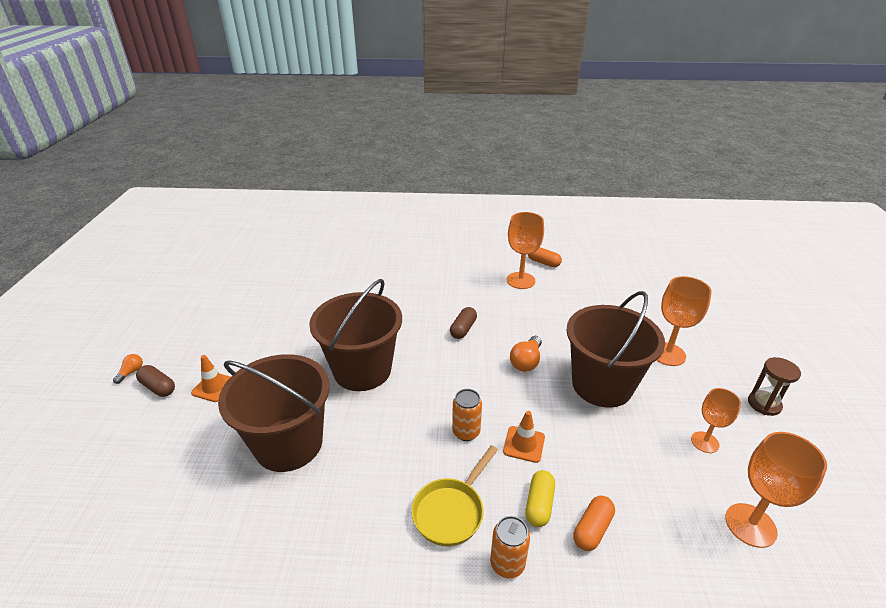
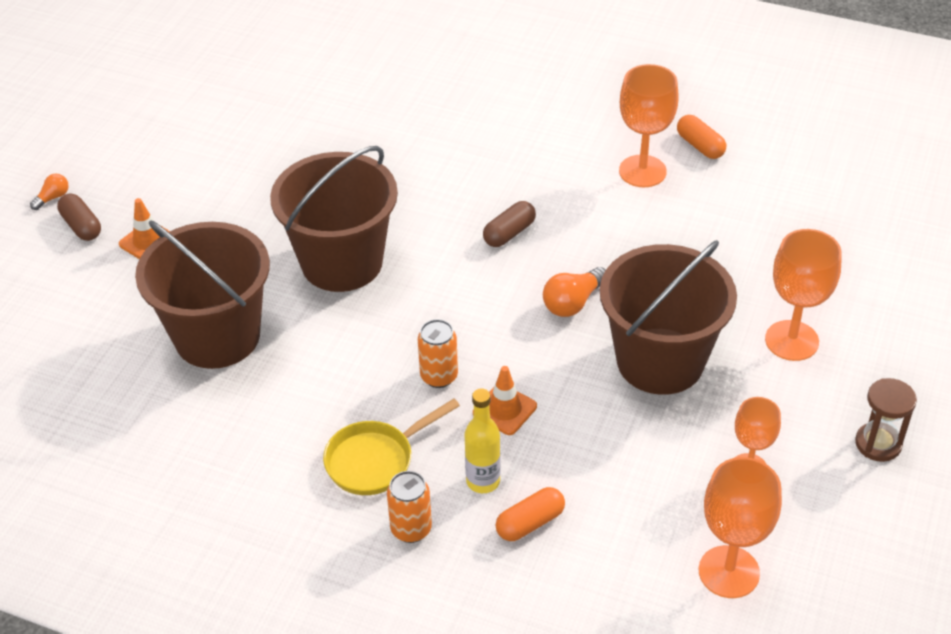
camera: 20 degrees right, 10 degrees up
(539, 504) = (483, 481): yellow capsule -> yellow bottle

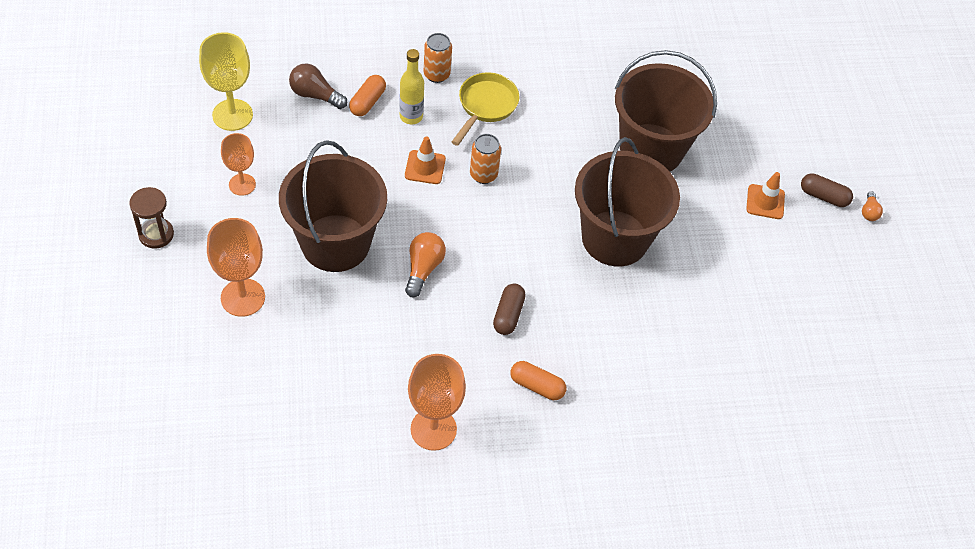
camera: 145 degrees right, 10 degrees up
(598, 560) = (315, 95): none -> brown light bulb
(700, 146) = (395, 484): orange capsule -> orange capsule (537, 386)
(729, 572) = (232, 115): orange goblet -> yellow goblet

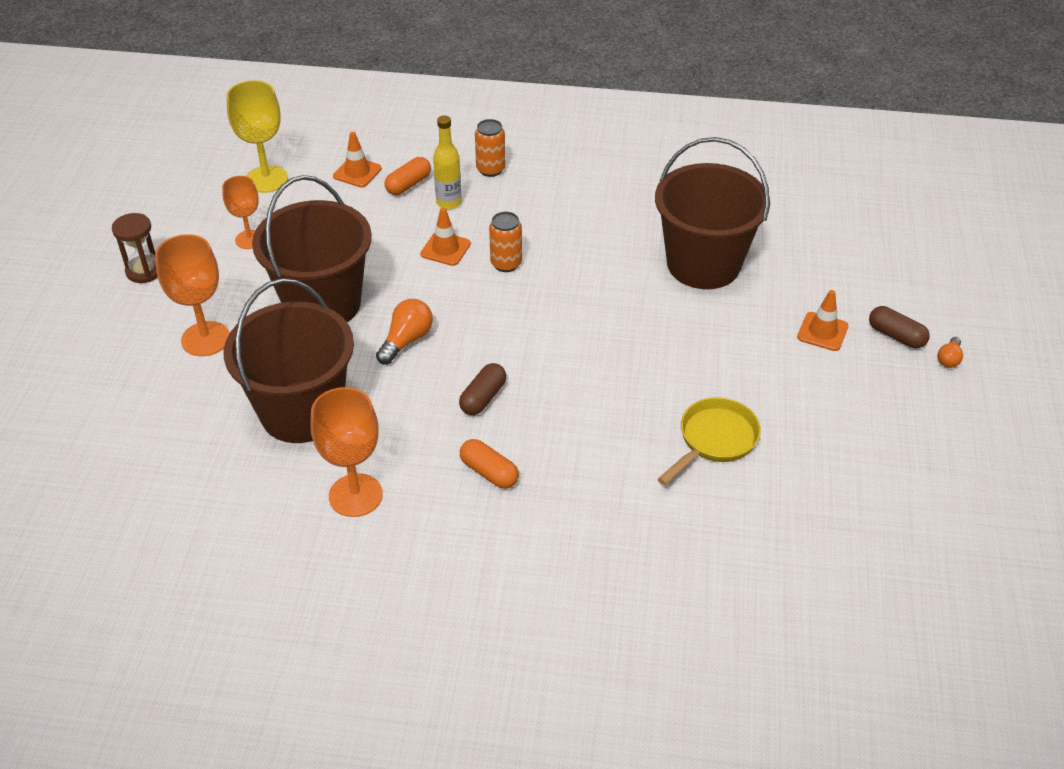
camera: 20 degrees right, 10 degrees down
(315, 95) = (357, 172): brown light bulb -> orange traffic cone
(485, 106) = (532, 203): yellow pan -> yellow pan (714, 440)
(615, 238) = (632, 342): brown bucket -> brown bucket (302, 412)

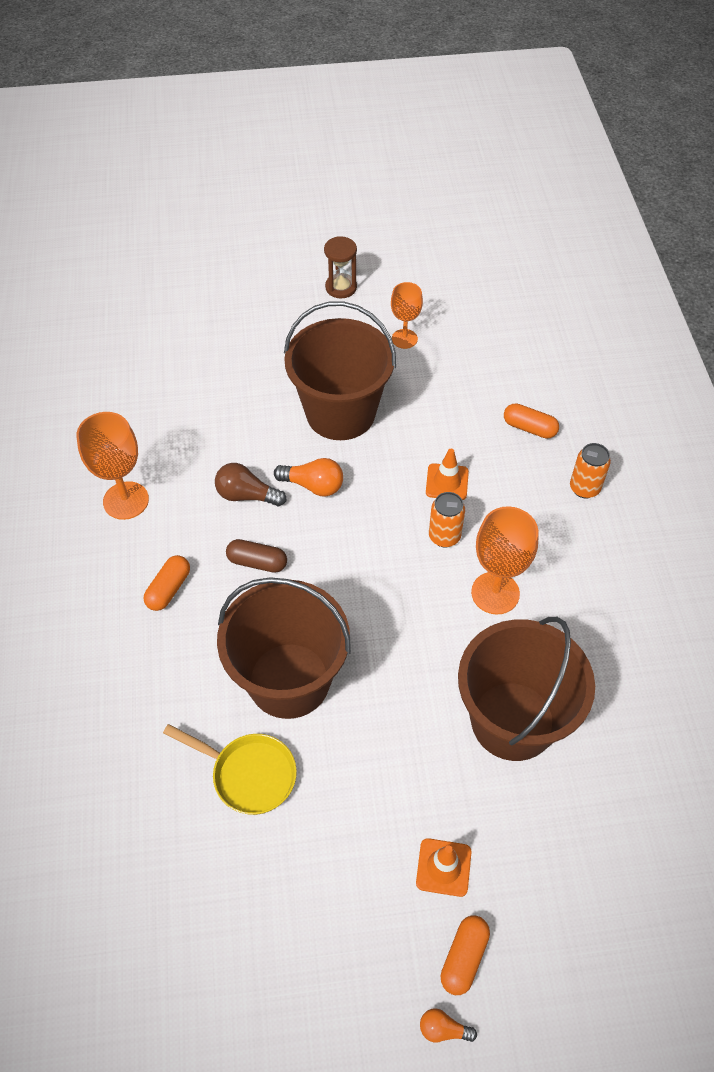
camera: 75 degrees right, 10 degrees up
(205, 339) = (274, 351): orange goblet -> orange goblet (495, 593)
(266, 179) = (489, 324): yellow goblet -> none
(302, 412) = (209, 438): brown bucket -> brown bucket (289, 680)
(357, 172) = (529, 384): orange traffic cone -> none
(395, 393) = (247, 495): none -> brown light bulb
(449, 202) = (516, 467): yellow bottle -> none
(896, 336) = (464, 957): brown capsule -> orange capsule

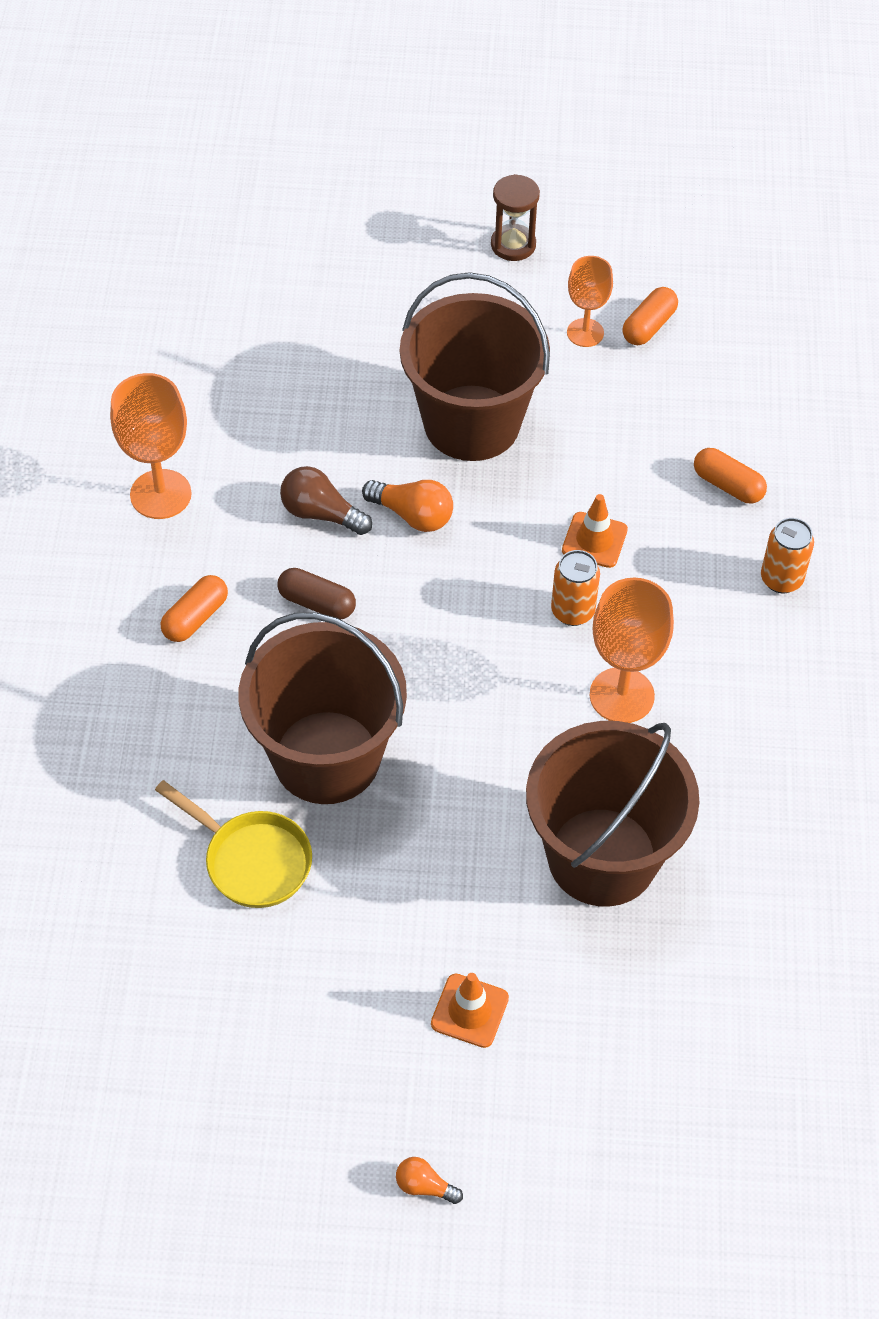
camera: 10 degrees right, 0 degrees up
(464, 957) = (469, 1115): orange capsule -> orange capsule (649, 326)

